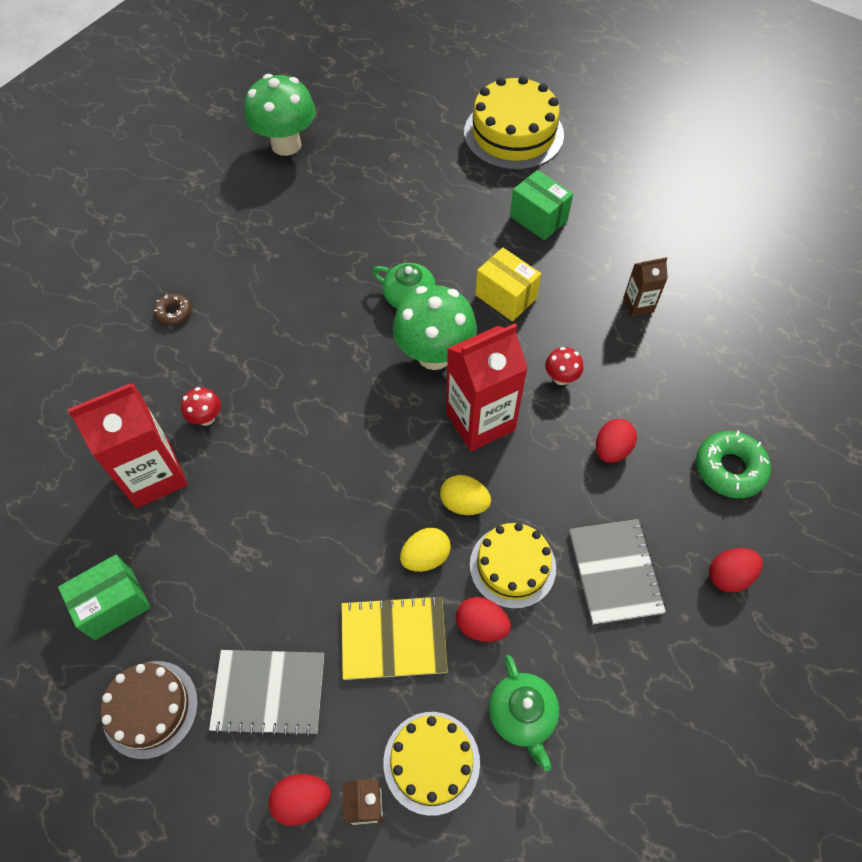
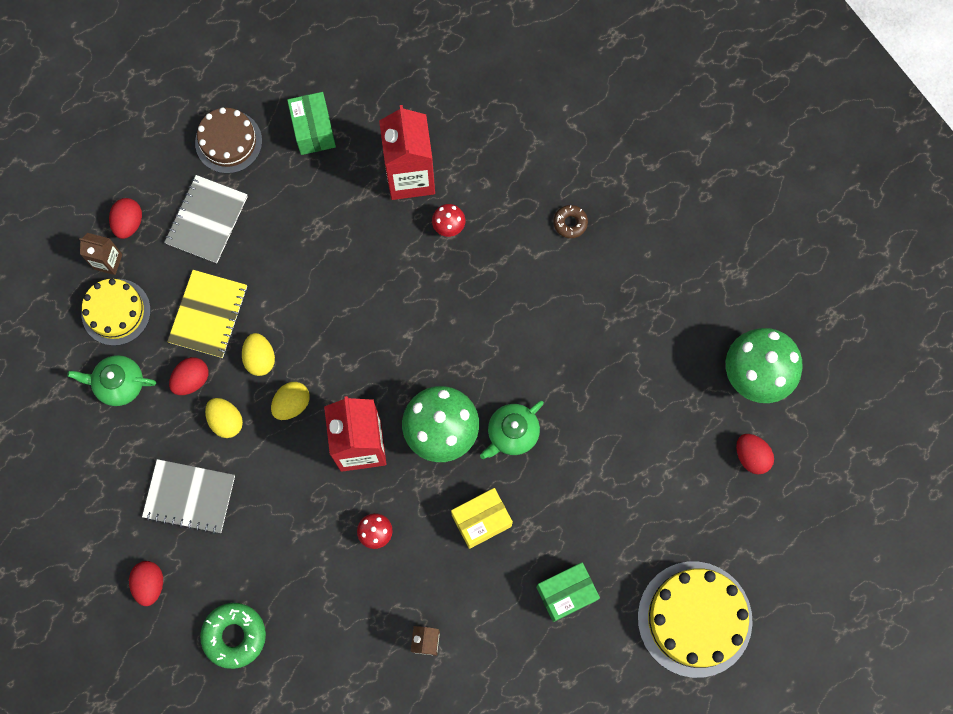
camera: 110 degrees right, 15 degrees up
(512, 566) = (226, 421): yellow cake -> yellow egg
(611, 449) = (291, 544): red egg -> red egg (751, 456)

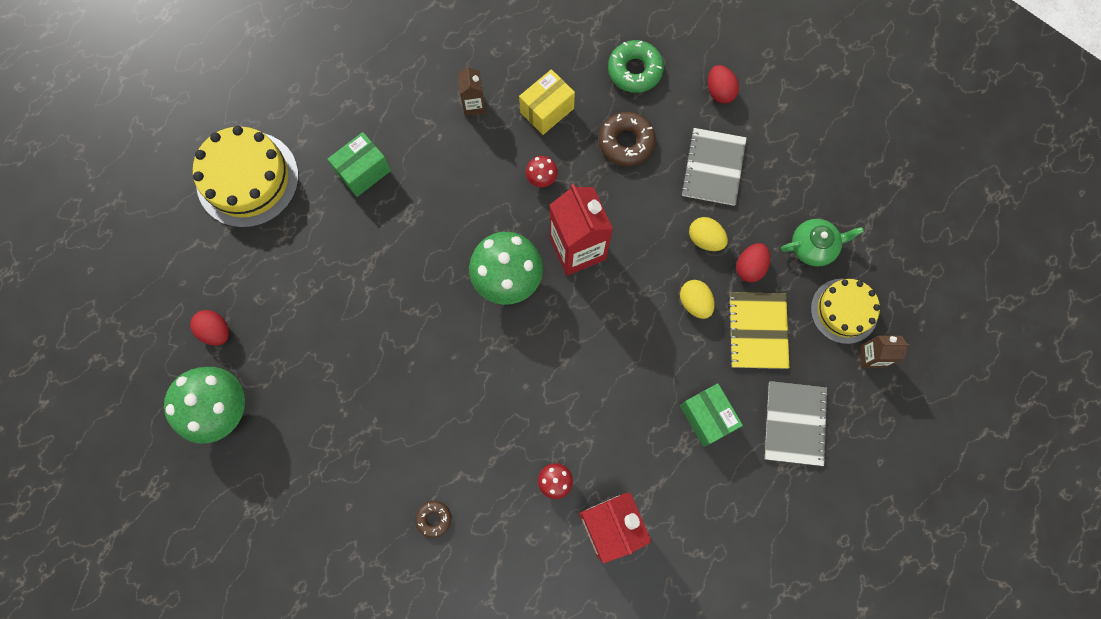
camera: 165 degrees right, 0 degrees up
(129, 223) = (868, 400): red egg -> none
(189, 496) = (713, 168): grey notebook -> grey notebook turned 75 degrees counterclockwise
(228, 142) = (805, 513): brown cake -> none
(272, 551) = (626, 142): none -> brown donut
(292, 404) = (651, 269): yellow egg -> none
(313, 131) = (723, 549): green box -> green box (707, 417)
(481, 521) = (452, 212): yellow box -> yellow box (547, 110)
(512, 433) = (443, 295): green teapot -> none

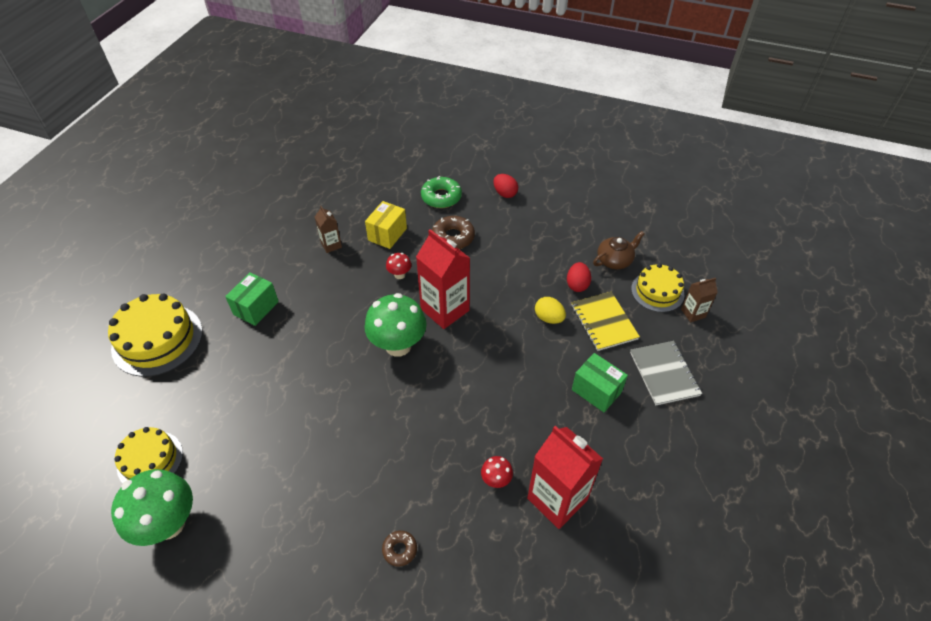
camera: 20 degrees left, 25 degrees down
(216, 331) = (150, 460): red egg -> yellow cake
(705, 239) = (537, 277): yellow egg -> none
(713, 168) = (521, 235): grey notebook -> none
(814, 246) = (615, 260): green teapot -> brown teapot

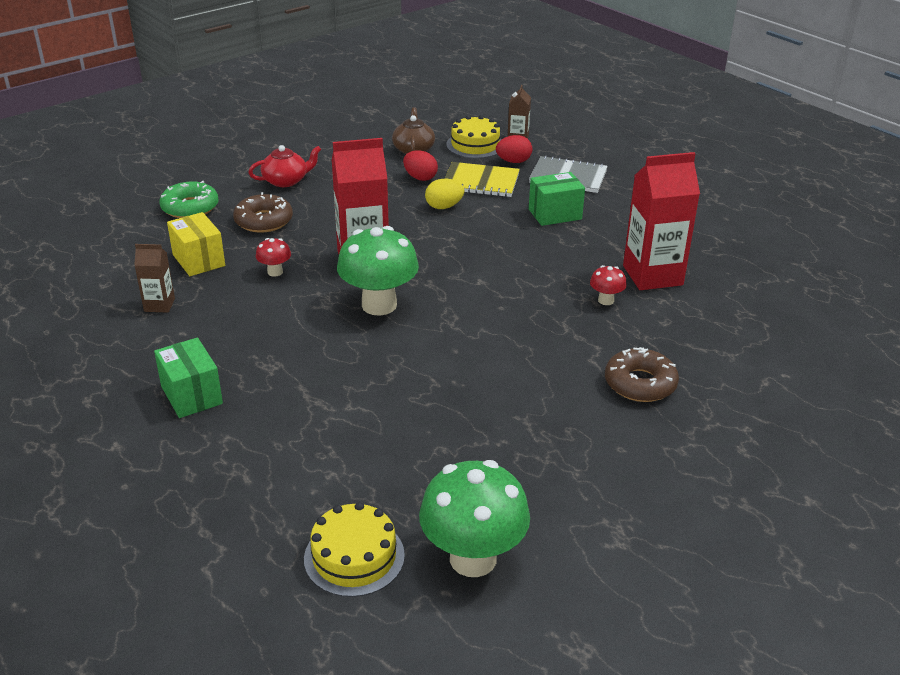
camera: 60 degrees left, 15 degrees down
(157, 339) = (138, 504): yellow cake -> none
(400, 550) = (640, 383): brown donut -> brown donut, size x1.75
(505, 193) = (242, 170): red egg -> red egg (513, 161)
(510, 220) = (286, 181): none -> red teapot

